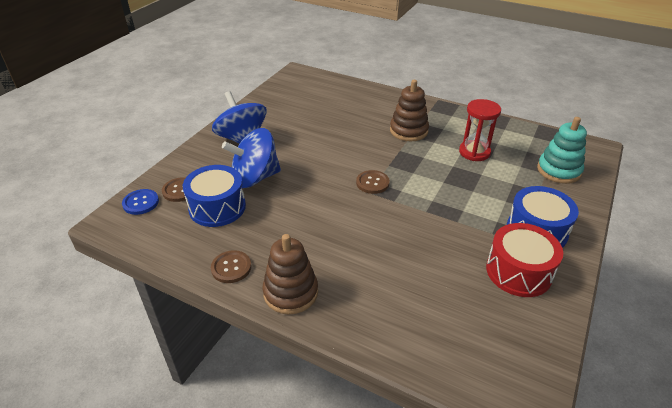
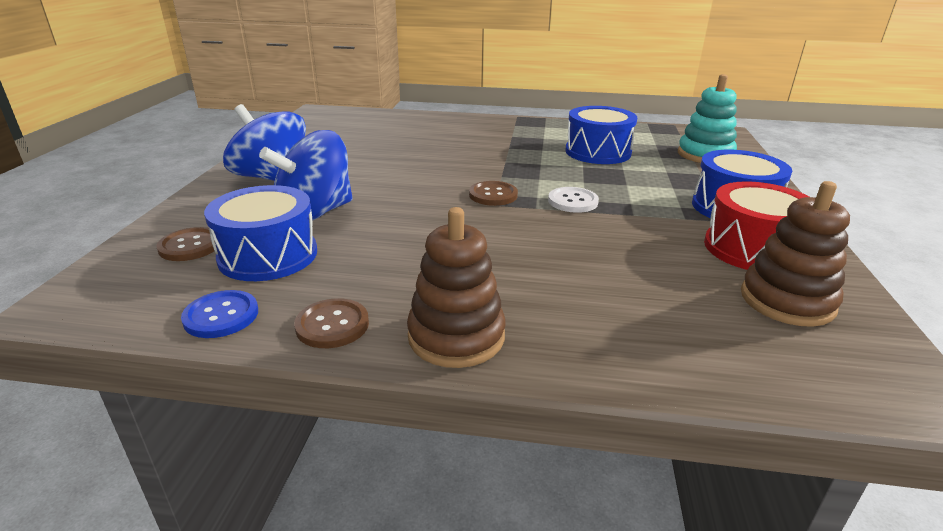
camera: 20 degrees left, 10 degrees down
(141, 203) = (120, 272): blue button -> blue button (221, 316)
(408, 131) = (503, 144): brown stacking toy -> brown stacking toy (787, 301)
(423, 200) = (572, 201): none -> white button
(474, 152) = (598, 152): red hourglass -> blue drum

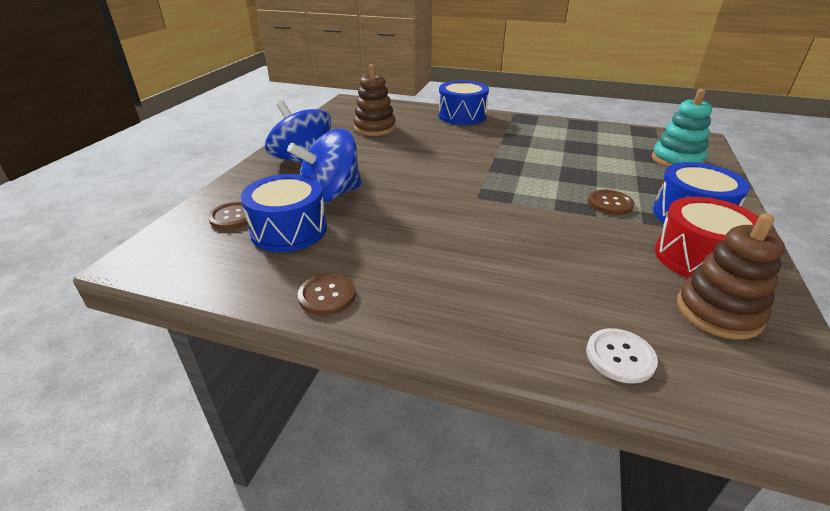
camera: 10 degrees right, 5 degrees up
(221, 316) = (246, 279): blue button -> none
(456, 336) = (421, 316): brown stacking toy -> brown stacking toy (374, 128)
(493, 195) = (477, 188): brown button -> brown button (610, 204)
(572, 201) = (545, 199): white button -> white button (620, 357)
(598, 152) = (578, 152): blue drum -> blue drum (462, 116)

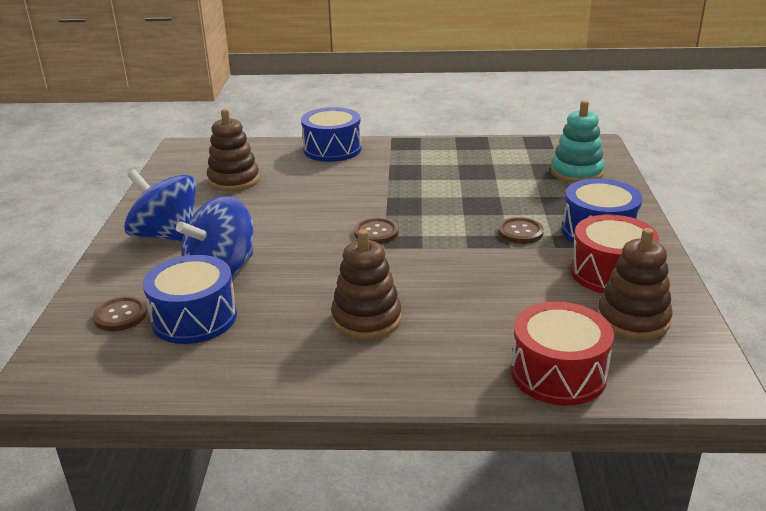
camera: 15 degrees left, 5 degrees down
(327, 295) = (271, 375): brown button -> brown button (376, 232)
(436, 259) = (366, 319): none -> brown stacking toy
(620, 357) = (558, 373): white button -> red drum

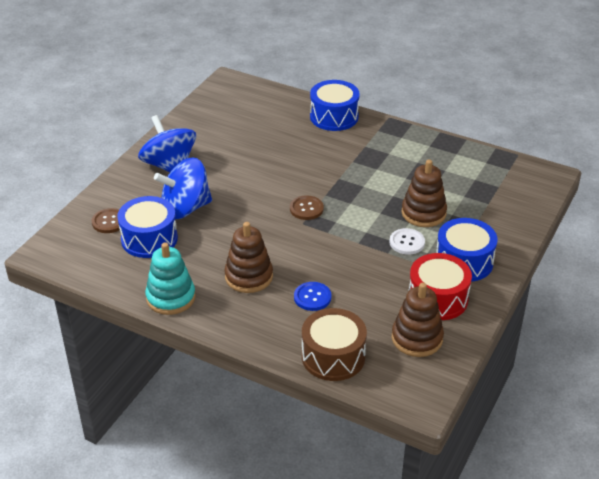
camera: 25 degrees right, 10 degrees up
(234, 180) = (242, 127): brown stacking toy -> brown stacking toy (423, 213)
(468, 316) = (312, 297): none -> blue button
(520, 232) = (407, 242): brown button -> white button
(558, 373) = (333, 356): red drum -> brown drum
(576, 173) = (502, 201): turquoise stacking toy -> turquoise stacking toy (171, 297)

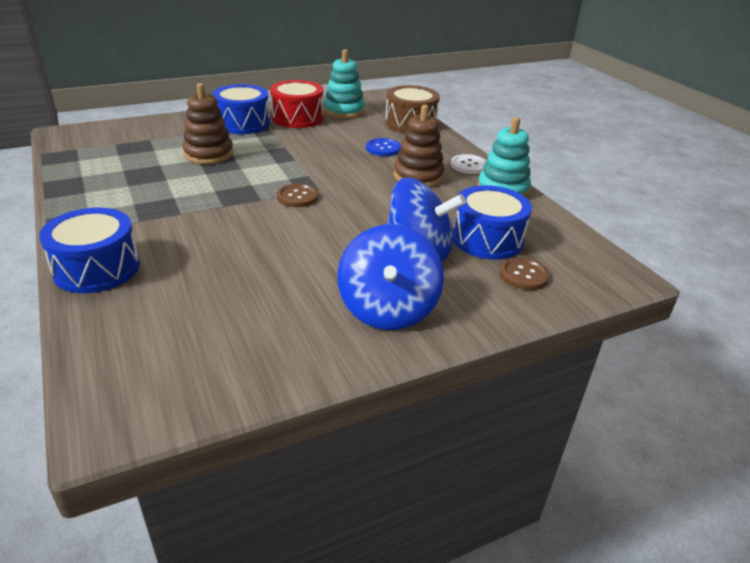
camera: 145 degrees left, 5 degrees down
(407, 242) = (259, 145): white button -> white button (469, 165)
(417, 338) = (344, 111): brown stacking toy -> turquoise stacking toy

